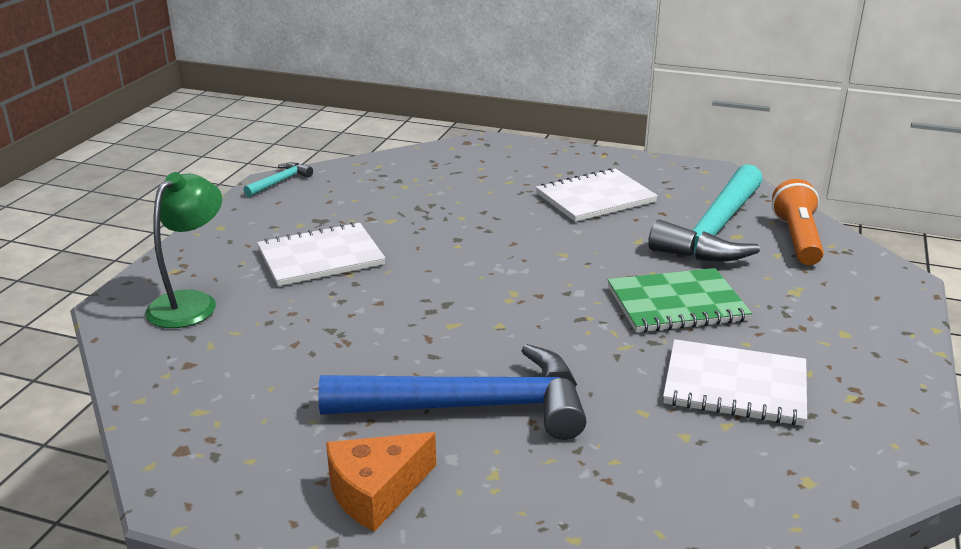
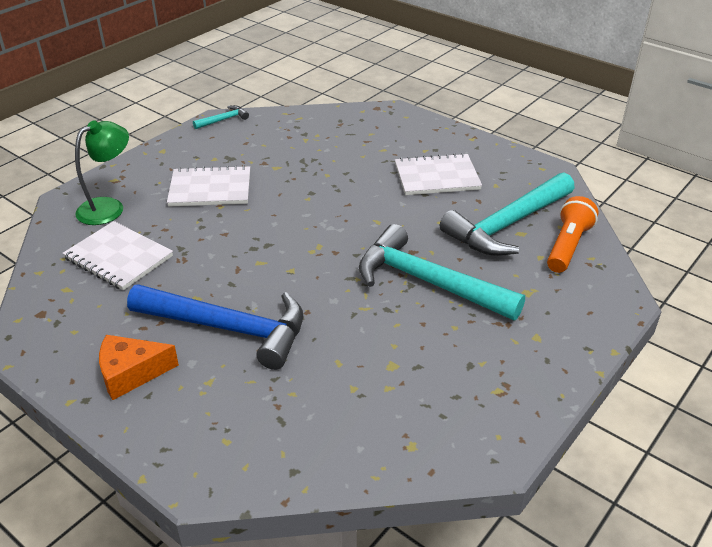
camera: 20 degrees right, 10 degrees up
(676, 304) = (428, 282): green notebook -> turquoise hammer
(735, 386) = (418, 359): white notebook -> white notebook (118, 257)

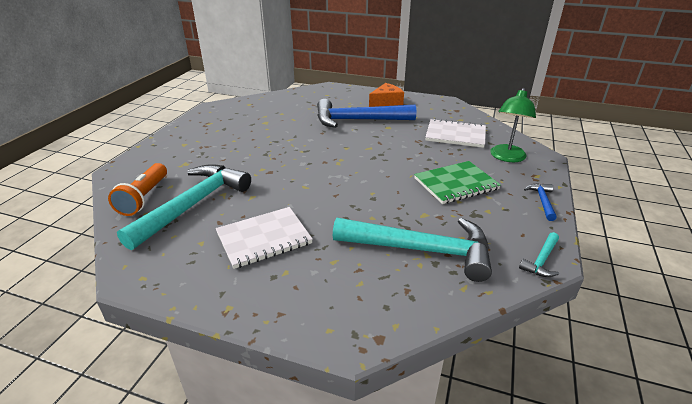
camera: 160 degrees right, 5 degrees down
(153, 155) = (542, 201): none -> blue hammer
(210, 189) = (456, 184): white notebook -> green notebook
(428, 282) = (254, 157): turquoise hammer -> turquoise hammer (421, 250)

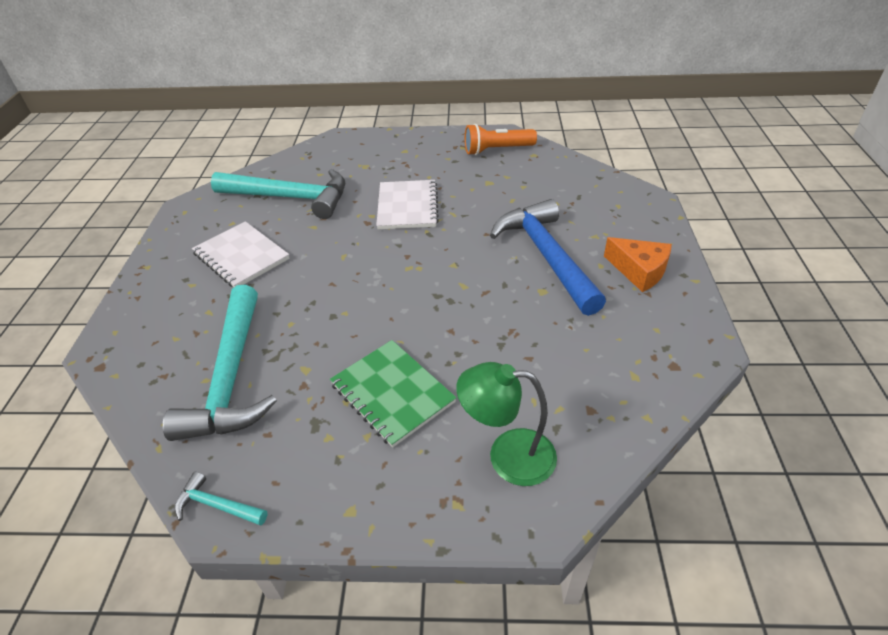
camera: 75 degrees right, 10 degrees up
(144, 198) = (296, 168): orange flashlight -> orange flashlight (497, 150)
(455, 135) = (561, 375): white notebook -> white notebook (407, 206)
(542, 201) = (371, 511): blue hammer -> none

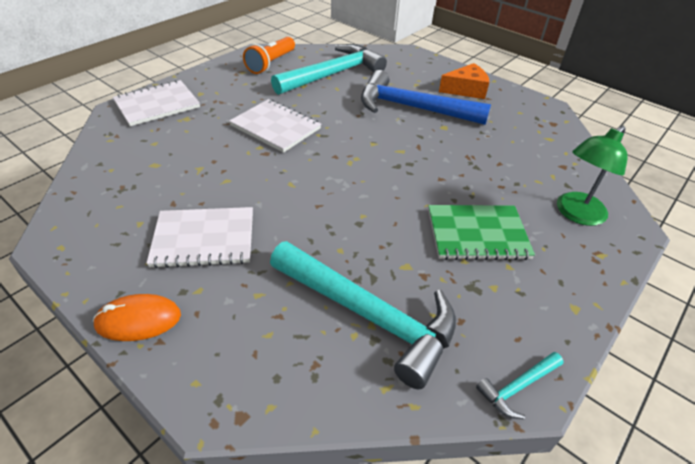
camera: 55 degrees left, 0 degrees up
(148, 278) = (138, 320): none -> orange mouse
(290, 198) = (161, 173): turquoise hammer -> turquoise hammer (333, 74)
(365, 146) = (157, 105): none -> white notebook

